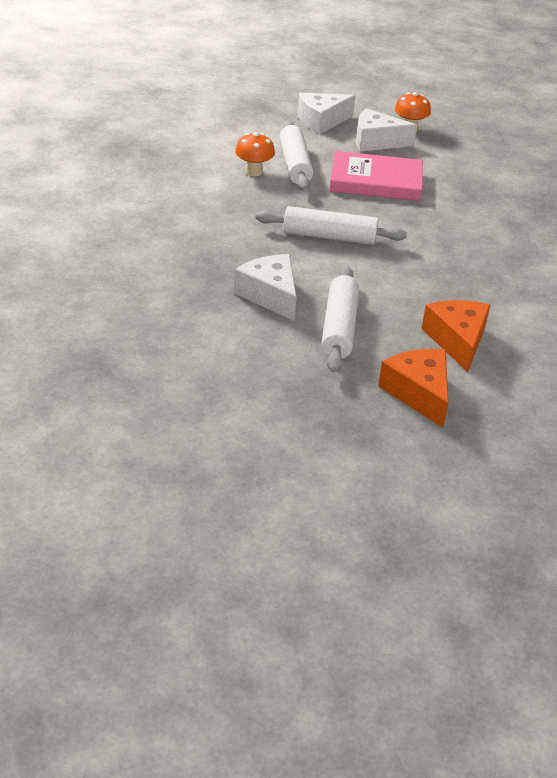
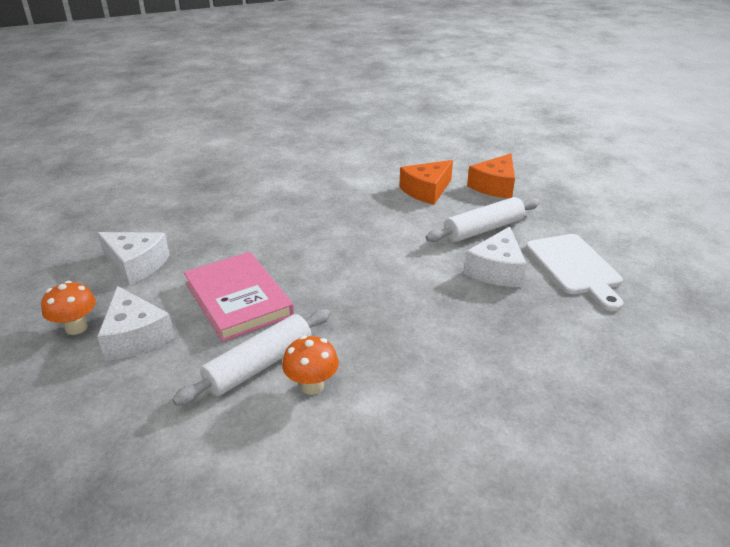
camera: 125 degrees left, 5 degrees down
(219, 336) = (575, 267): none -> white cutting board
(321, 121) = (106, 404): white cheese -> white cheese (136, 265)
(329, 237) = (376, 281): white rolling pin -> none

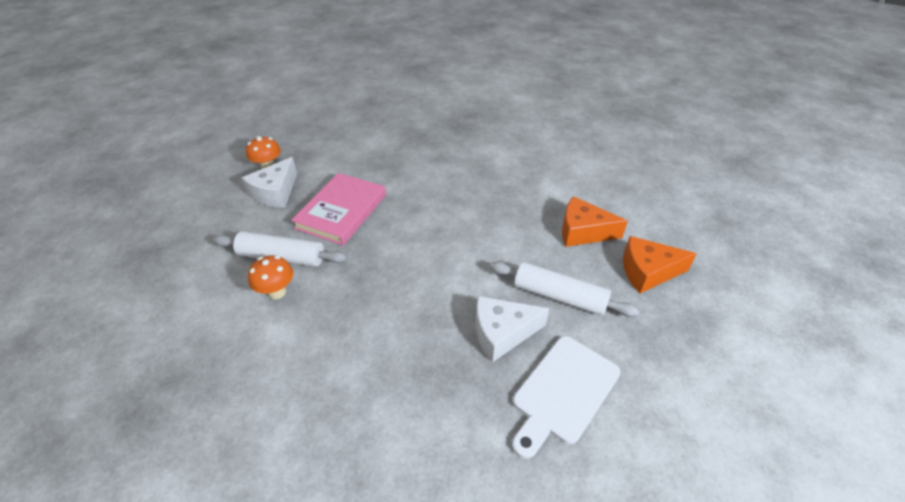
camera: 55 degrees right, 10 degrees up
(136, 265) = (342, 152): white cheese -> none

